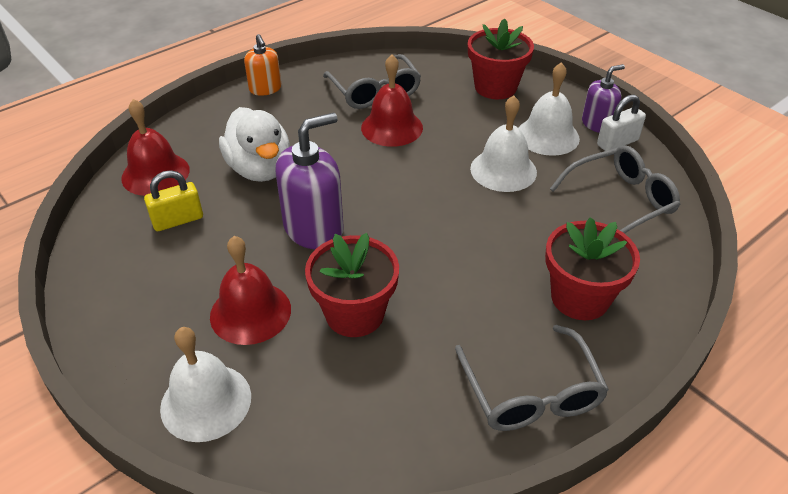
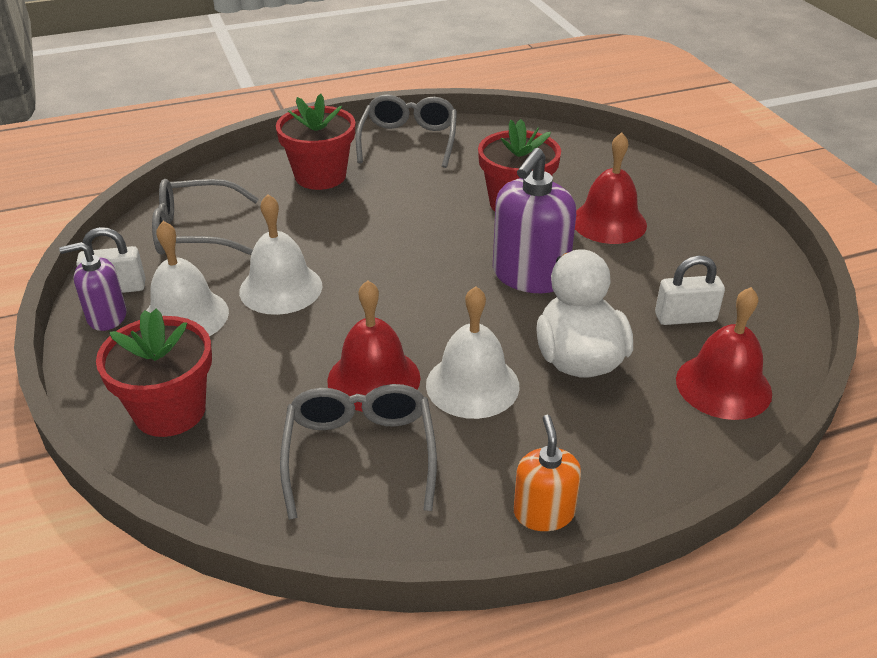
camera: 160 degrees left, 5 degrees down
(178, 220) = (685, 317): yellow padlock -> white padlock
(206, 402) = (649, 179): white bell -> white bell (472, 385)
(314, 228) = (529, 276): purple soap dispenser -> purple soap dispenser turned 45 degrees counterclockwise

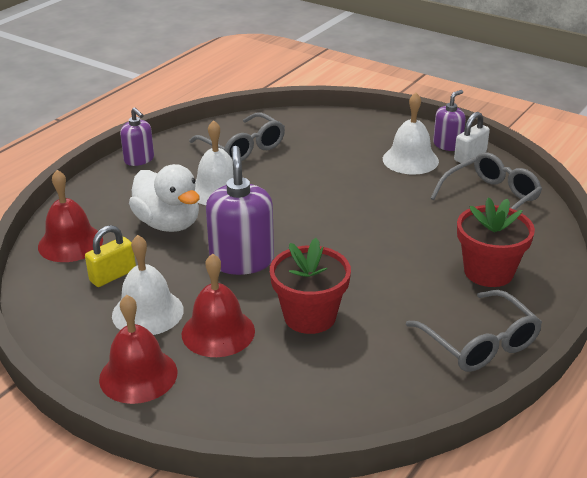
camera: 145 degrees right, 5 degrees down
(170, 411) = (349, 129): red flower pot -> none
(281, 288) = (385, 191): white bell -> white bell (147, 312)
(374, 379) = (272, 173): red bell -> red bell (138, 375)
(543, 513) = (139, 159): orange soap dispenser -> purple soap dispenser
(685, 317) = (113, 275): white padlock -> yellow padlock

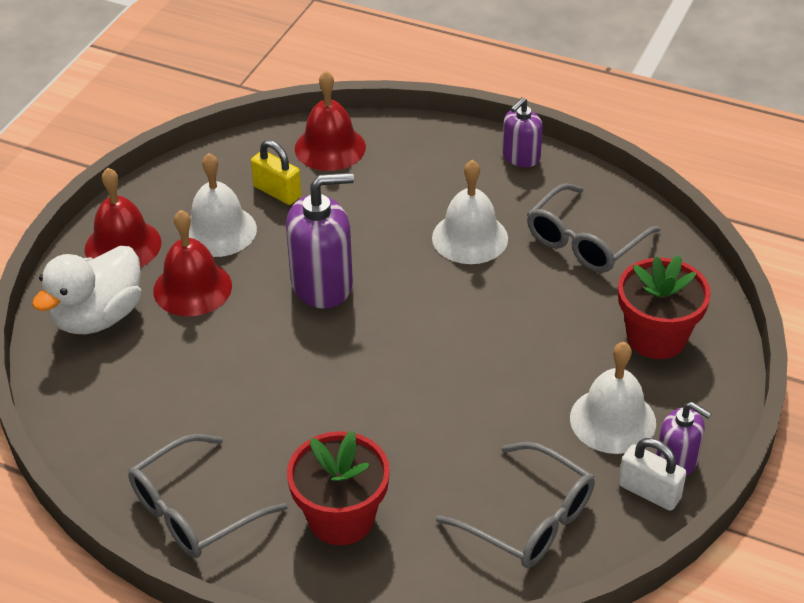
camera: 80 degrees right, 10 degrees up
(168, 224) = (384, 211): white duck -> white duck (98, 317)
(310, 316) = (227, 356): red flower pot -> red flower pot (656, 337)

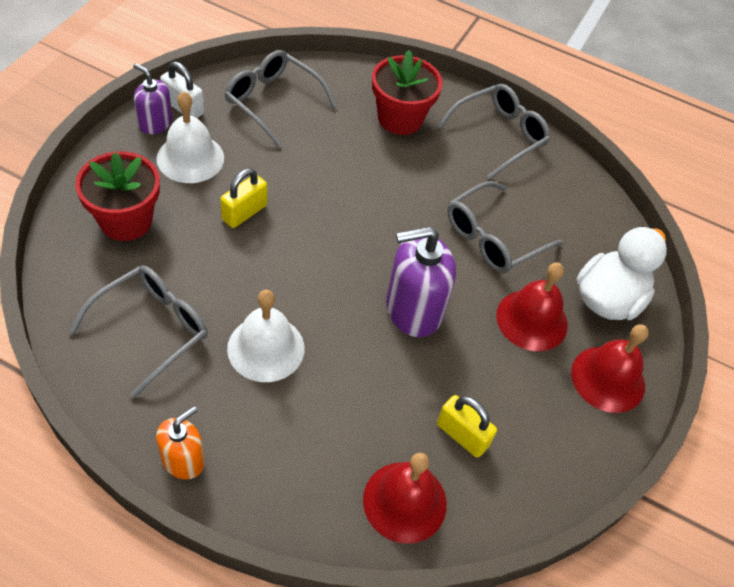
camera: 175 degrees right, 10 degrees up
(219, 231) = (517, 387): white bell -> none
(224, 367) = (493, 238): none -> grey glasses
(521, 157) = (183, 460): purple soap dispenser -> orange soap dispenser
(526, 361) = (244, 212): none -> yellow padlock

